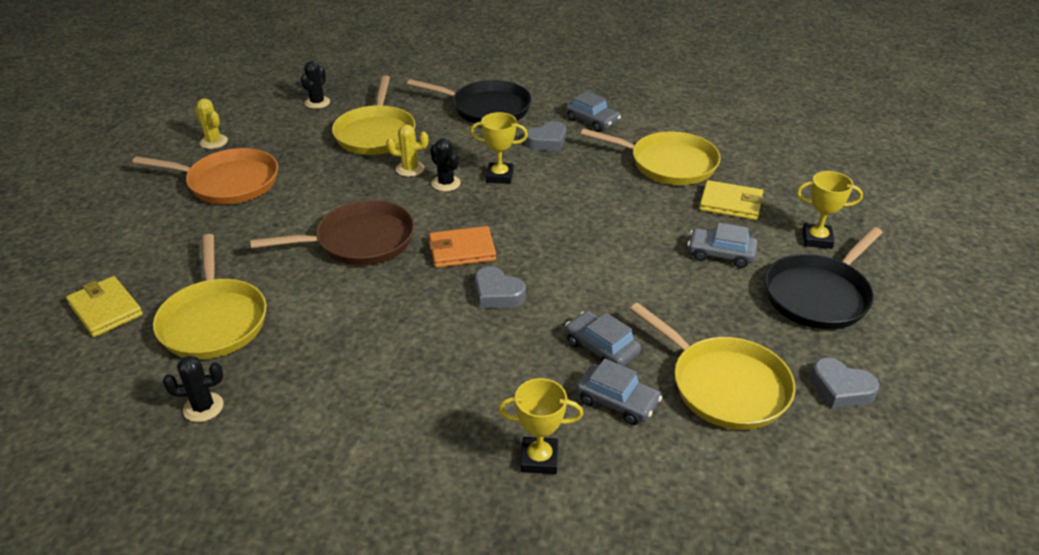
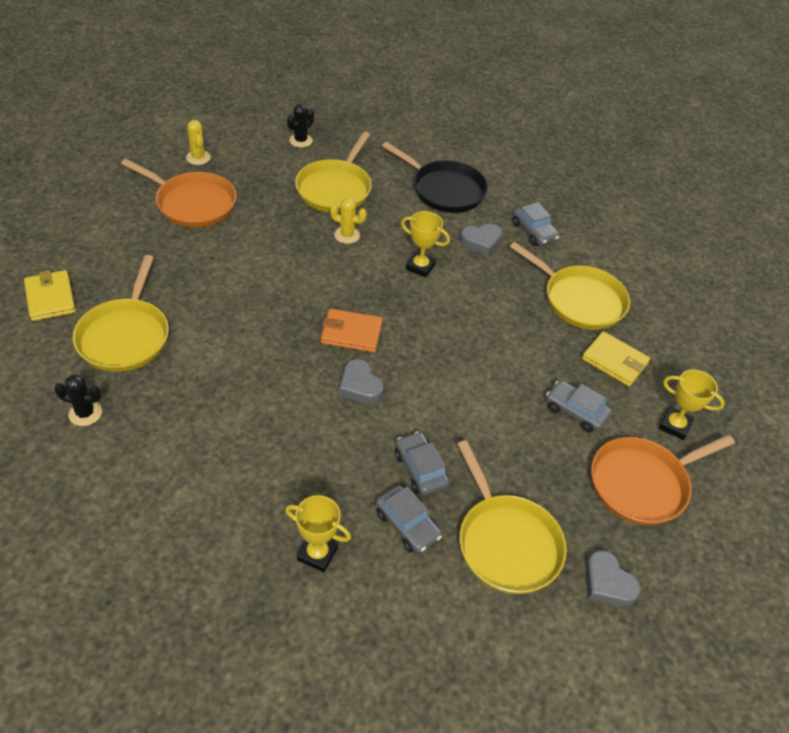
camera: 15 degrees right, 10 degrees up
(360, 241) = (272, 296): brown pan -> none
(446, 183) = (370, 260): black cactus -> none
(818, 295) = (642, 484): black pan -> orange pan

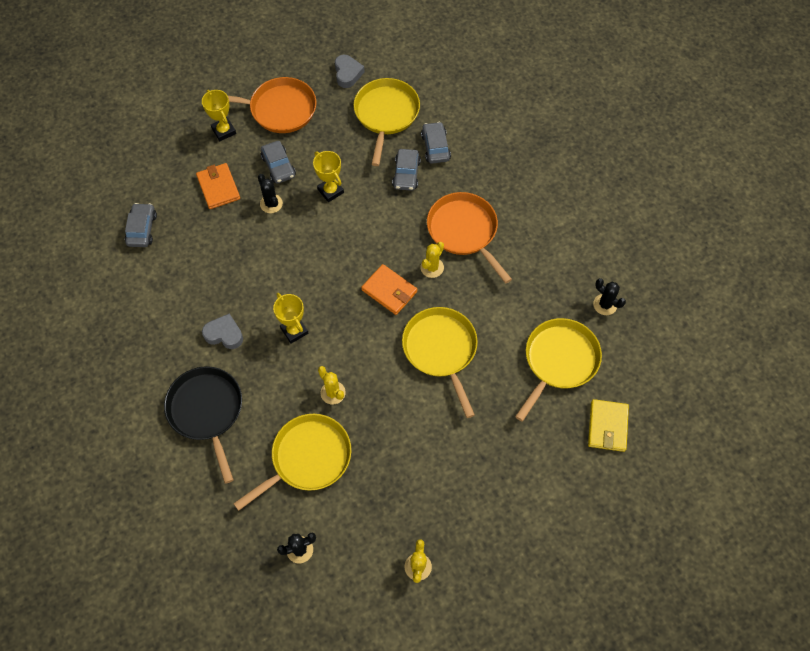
camera: 145 degrees left, 15 degrees up
(193, 203) = (450, 495): orange pan -> orange pan (464, 231)
(317, 554) = (496, 154): yellow trophy -> yellow trophy (330, 191)
(319, 373) = (432, 267): none -> yellow cactus
(360, 386) = (409, 245): grey heart -> none
(534, 232) = (169, 326): grey car -> grey car (142, 229)
(545, 368) = (271, 204): none -> black cactus
(580, 300) = (195, 244): yellow pan -> yellow pan (441, 350)
(614, 361) = (218, 187): yellow wallet -> orange wallet

